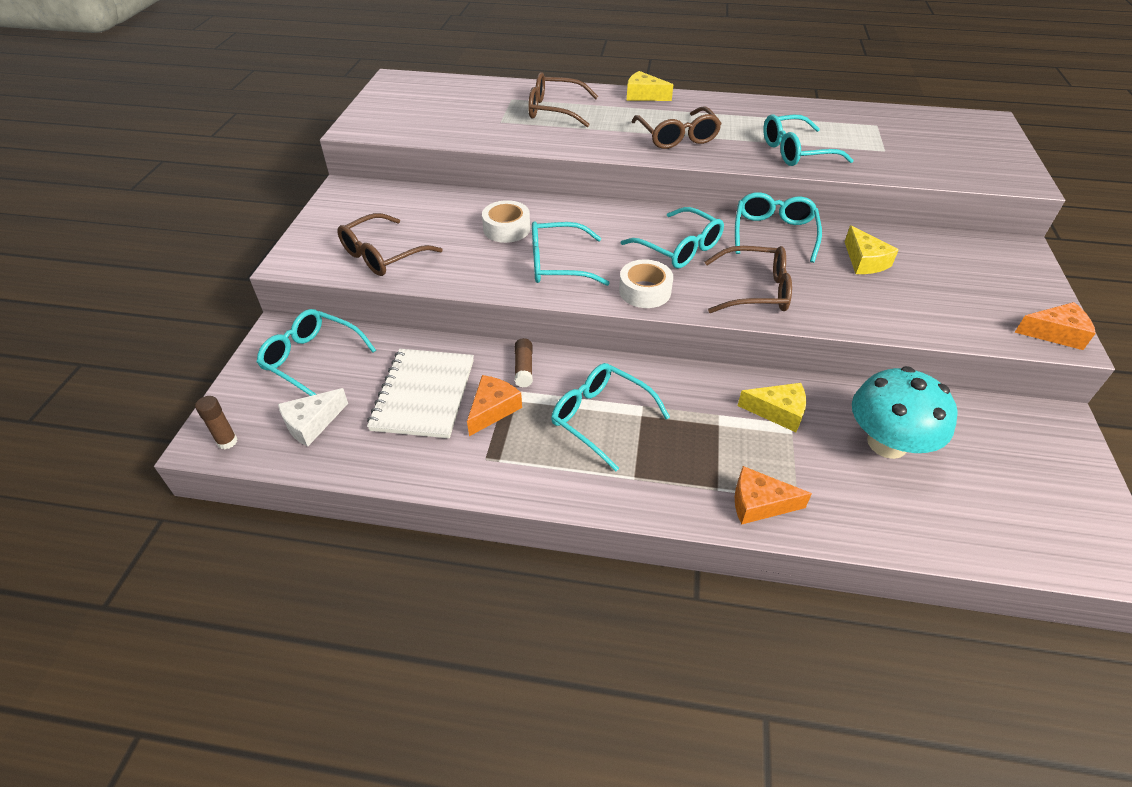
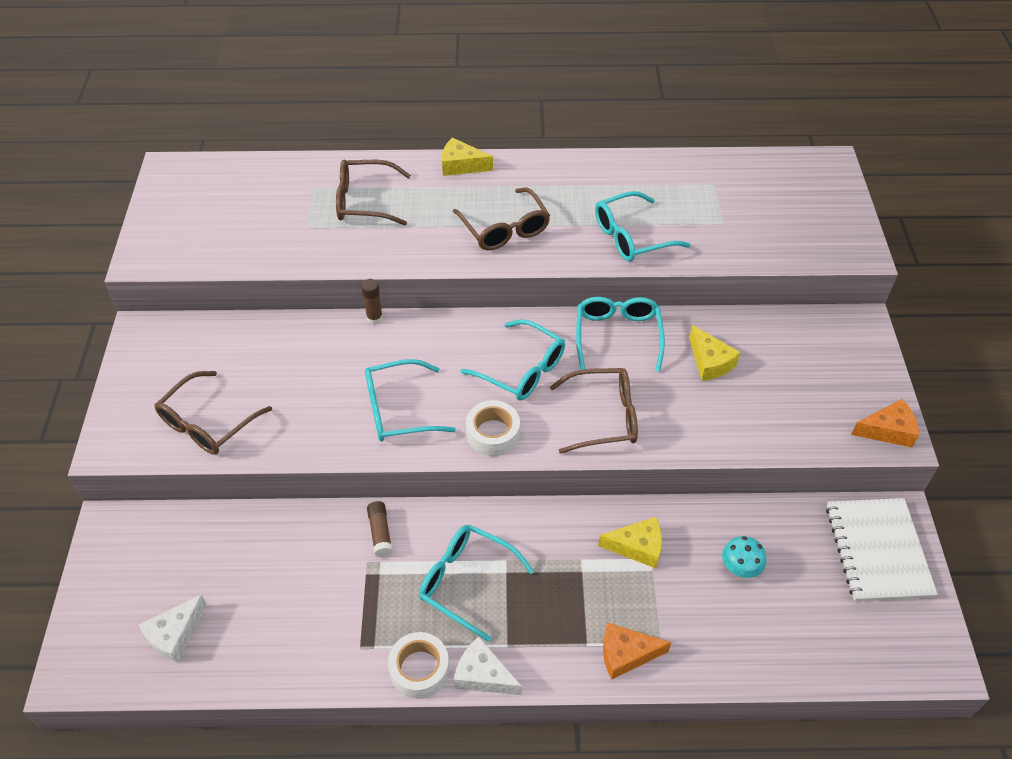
camera: 10 degrees left, 5 degrees up
(227, 441) = (92, 671): brown glue stick -> brown glue stick (374, 318)
(312, 359) = (154, 555): turquoise glasses -> none
(424, 395) = (283, 581): white notebook -> white notebook (878, 550)
(493, 409) = (357, 588): orange cheese -> none
(506, 229) = (336, 367): white tape -> white tape (419, 669)
(605, 500) = (483, 675): none -> white cheese
(887, 443) = (740, 567): turquoise mushroom -> turquoise mushroom, size x0.49

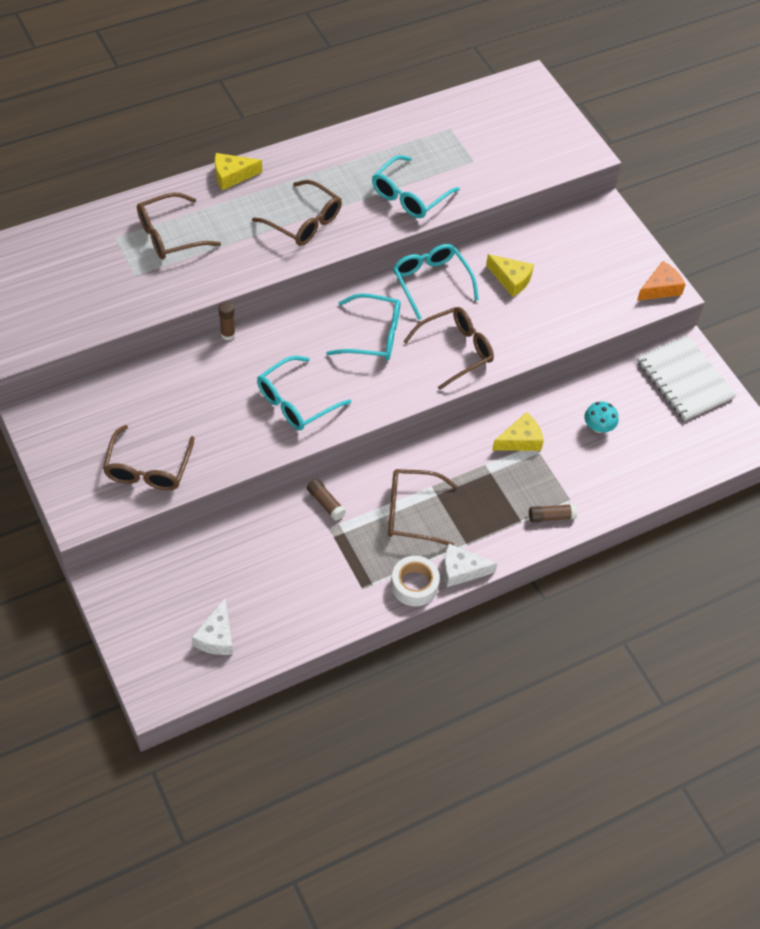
camera: 30 degrees left, 5 degrees up
(466, 582) = (411, 512): turquoise glasses -> brown glasses
(493, 434) = (380, 393): white tape -> none
(626, 654) = (551, 517): orange cheese -> brown glue stick

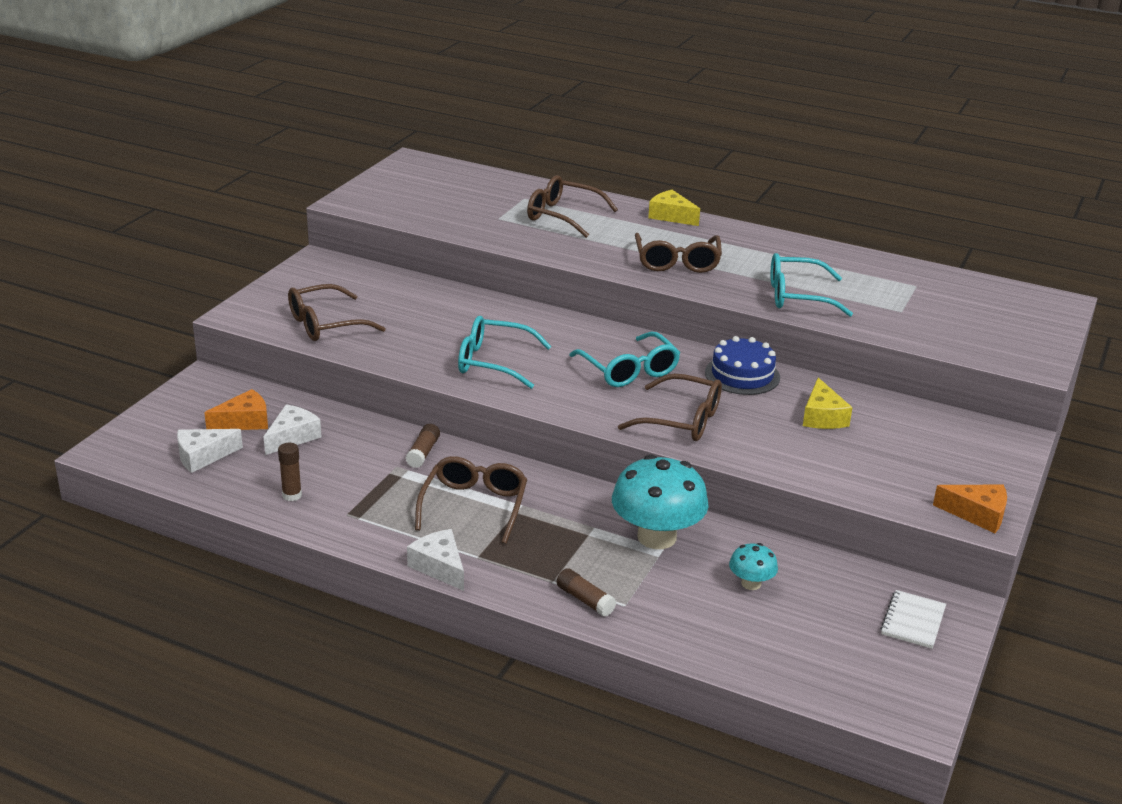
camera: 55 degrees right, 25 degrees down
(190, 587) = (244, 421): none -> orange cheese
(228, 334) = (520, 304): brown glue stick -> brown glue stick (292, 495)
(238, 568) = (292, 437): none -> white cheese
(411, 512) = (474, 506): brown glasses -> brown glasses turned 45 degrees clockwise
(414, 585) = (386, 544): white tape -> none
(431, 282) = (742, 375): turquoise glasses -> blue cake
(520, 440) = (656, 537): yellow cheese -> turquoise mushroom
(684, 379) = (913, 621): white notebook -> white notebook, size x0.55

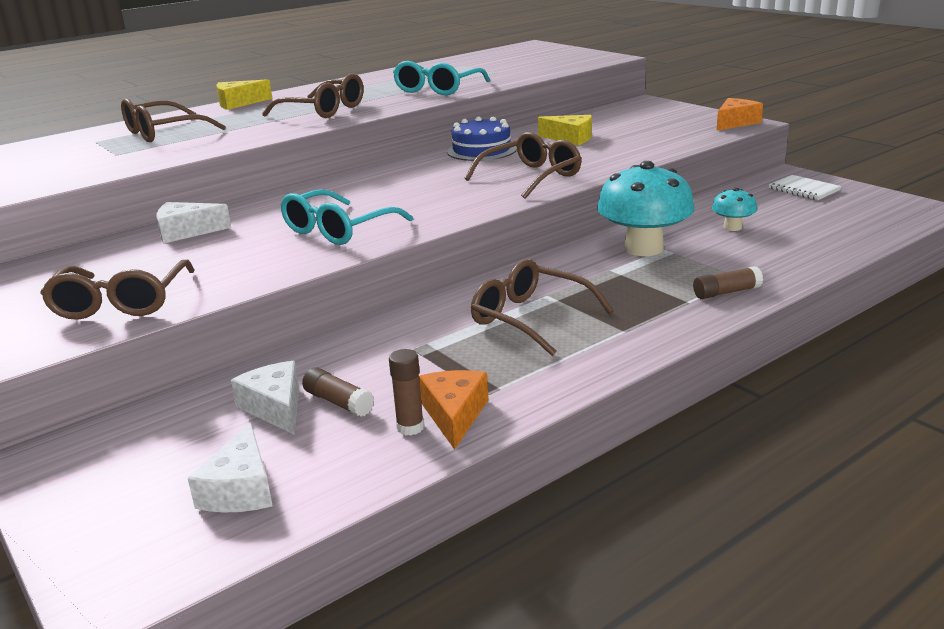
camera: 60 degrees left, 5 degrees down
(244, 421) = (193, 440): orange cheese -> orange cheese (454, 415)
(423, 453) = (402, 329): brown glue stick -> brown glue stick (338, 402)
(439, 567) = (630, 354): white cheese -> white cheese (186, 232)
(629, 370) = (426, 182): turquoise glasses -> none

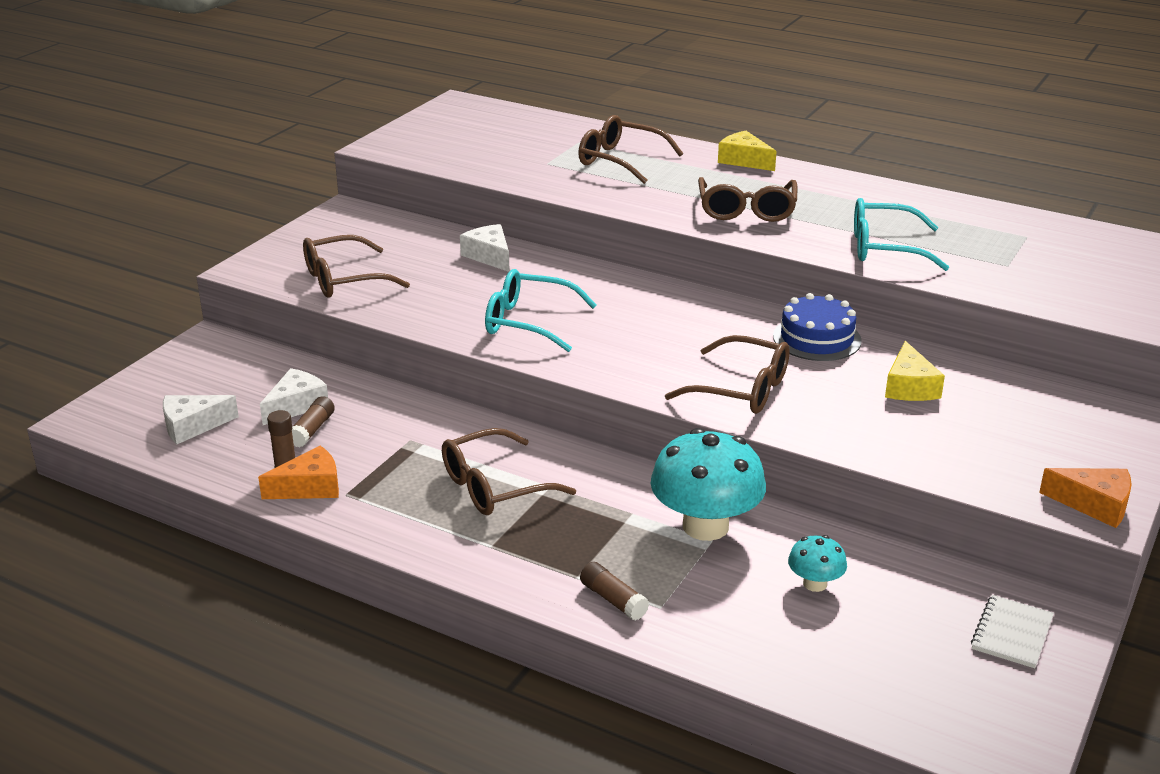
camera: 65 degrees right, 5 degrees up
(530, 318) = (494, 487): brown glasses -> brown glasses turned 135 degrees counterclockwise

